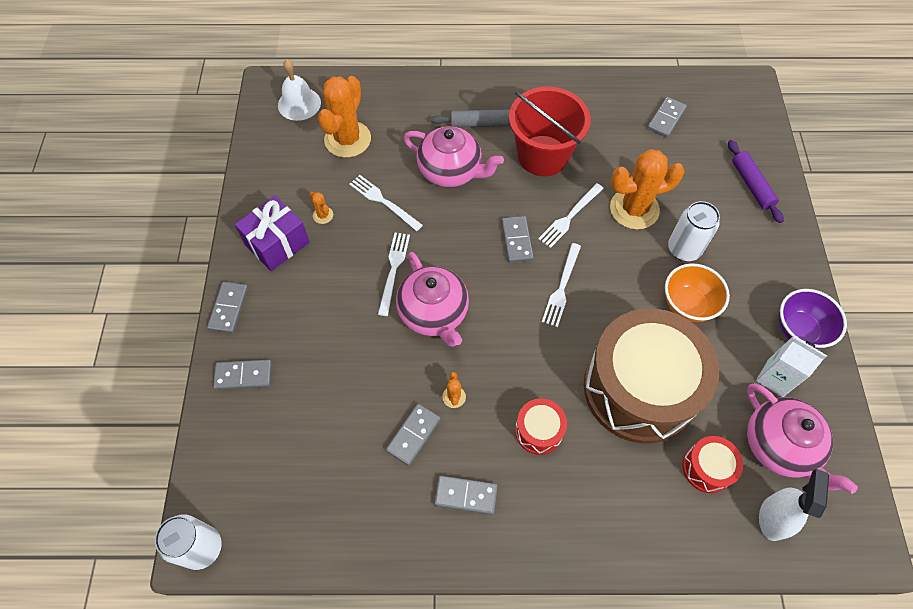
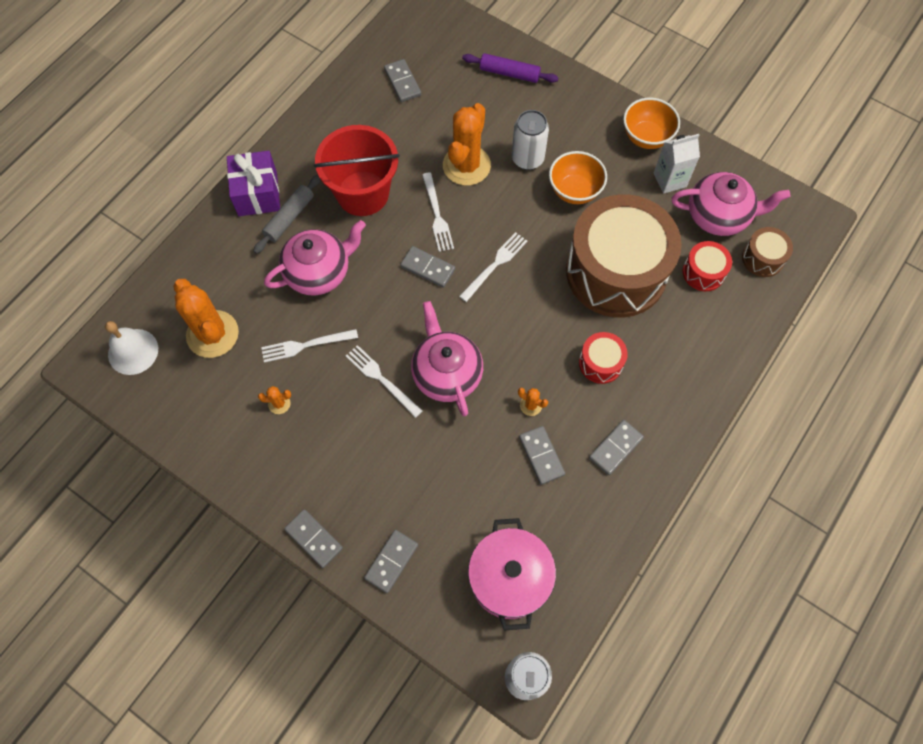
camera: 55 degrees left, 5 degrees up
(277, 243) = (277, 459): purple gift -> purple gift (257, 194)
(284, 478) = (509, 578): none -> pink pot
(434, 313) = (446, 373): pink teapot -> pink teapot turned 120 degrees counterclockwise
(561, 287) = (495, 265): white fork -> white fork turned 105 degrees counterclockwise
(773, 517) = (762, 258): white spray bottle -> brown drum
(799, 330) = (646, 137): purple bowl -> orange bowl

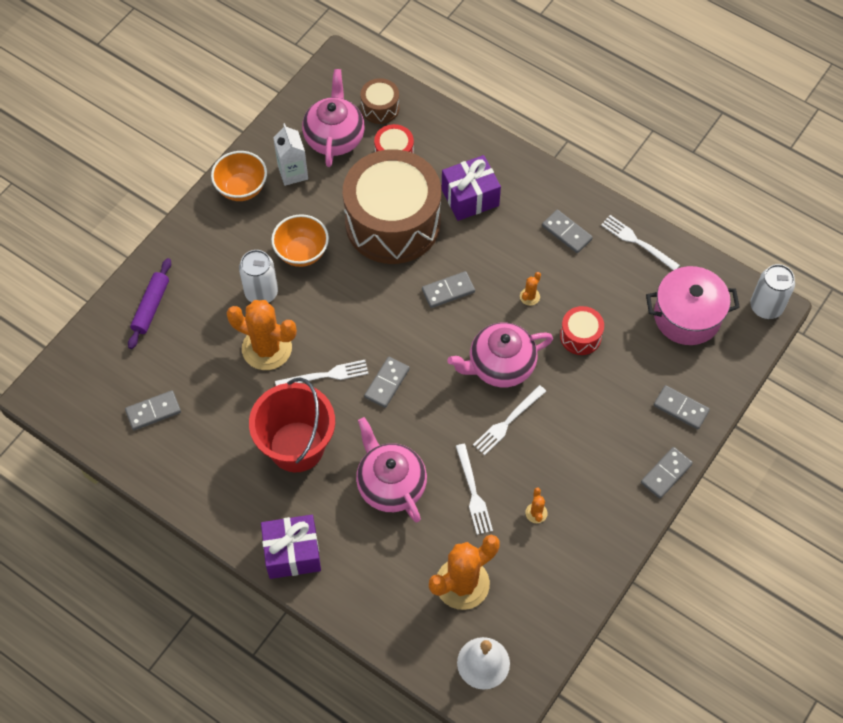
camera: 90 degrees left, 5 degrees down
(289, 217) = (324, 518): grey rolling pin -> none
(495, 265) = (384, 323): white fork -> white fork (637, 242)
(541, 456) = (577, 289): grey domino -> grey domino (448, 291)
(600, 363) = (486, 240): red drum -> red drum (580, 336)
(654, 347) = (470, 197): none -> purple gift

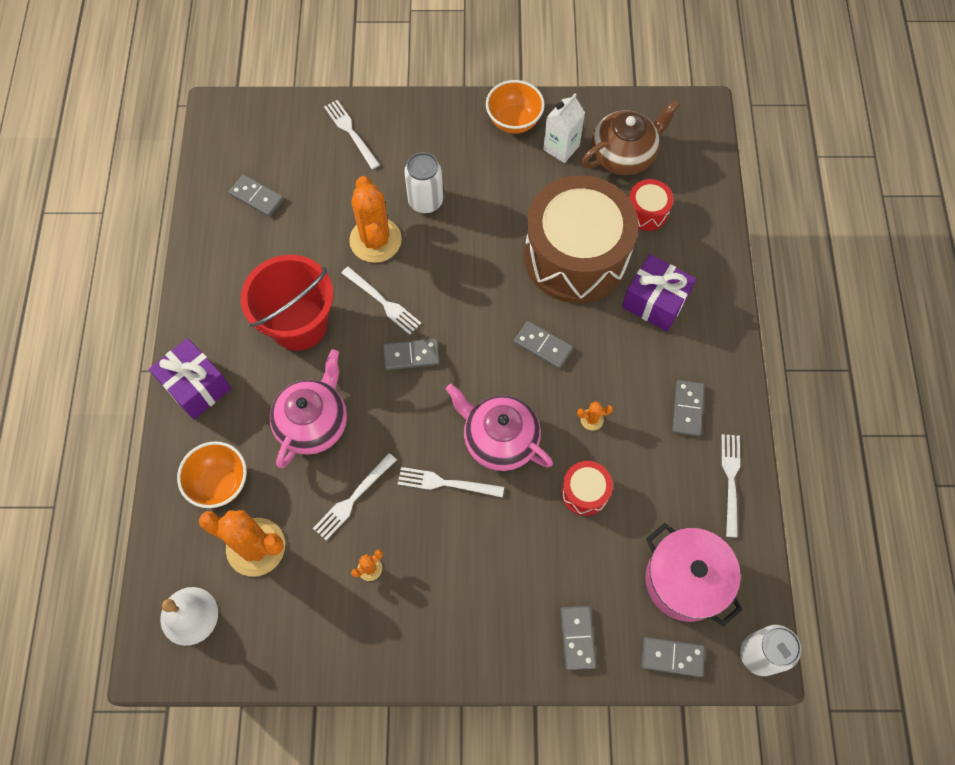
camera: 55 degrees right, 5 degrees up
(151, 307) = (351, 132): purple rolling pin -> white fork
(302, 253) = (488, 206): orange bowl -> orange bowl (220, 483)
(334, 137) = (623, 155): pink teapot -> brown teapot
(380, 108) = (684, 170): brown drum -> none
(666, 473) = (495, 667): grey domino -> grey domino (672, 657)

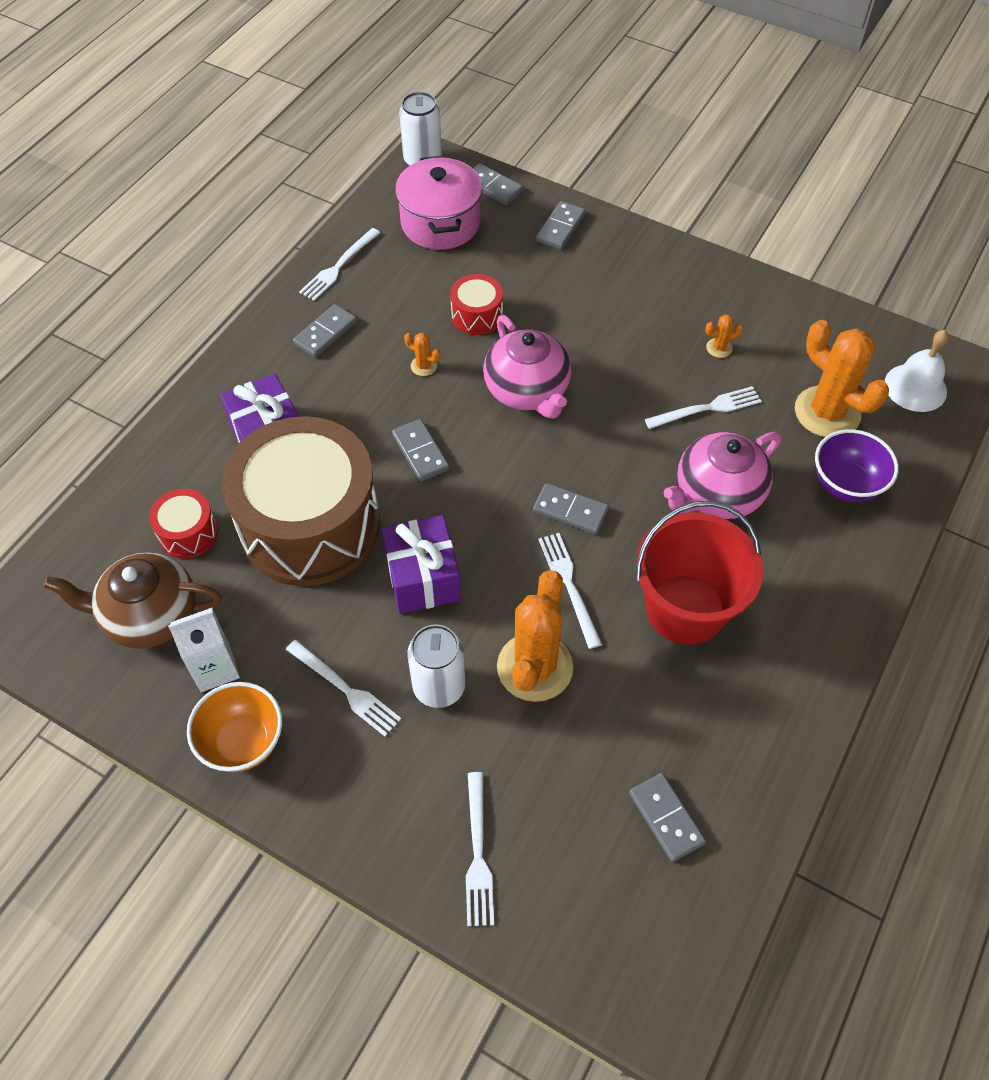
camera: 150 degrees left, 10 degrees down
(196, 386) = (841, 597): purple gift -> purple gift (423, 578)
(220, 483) = (846, 484): orange bowl -> purple bowl
(446, 483) = (605, 380): white fork -> white fork (345, 689)

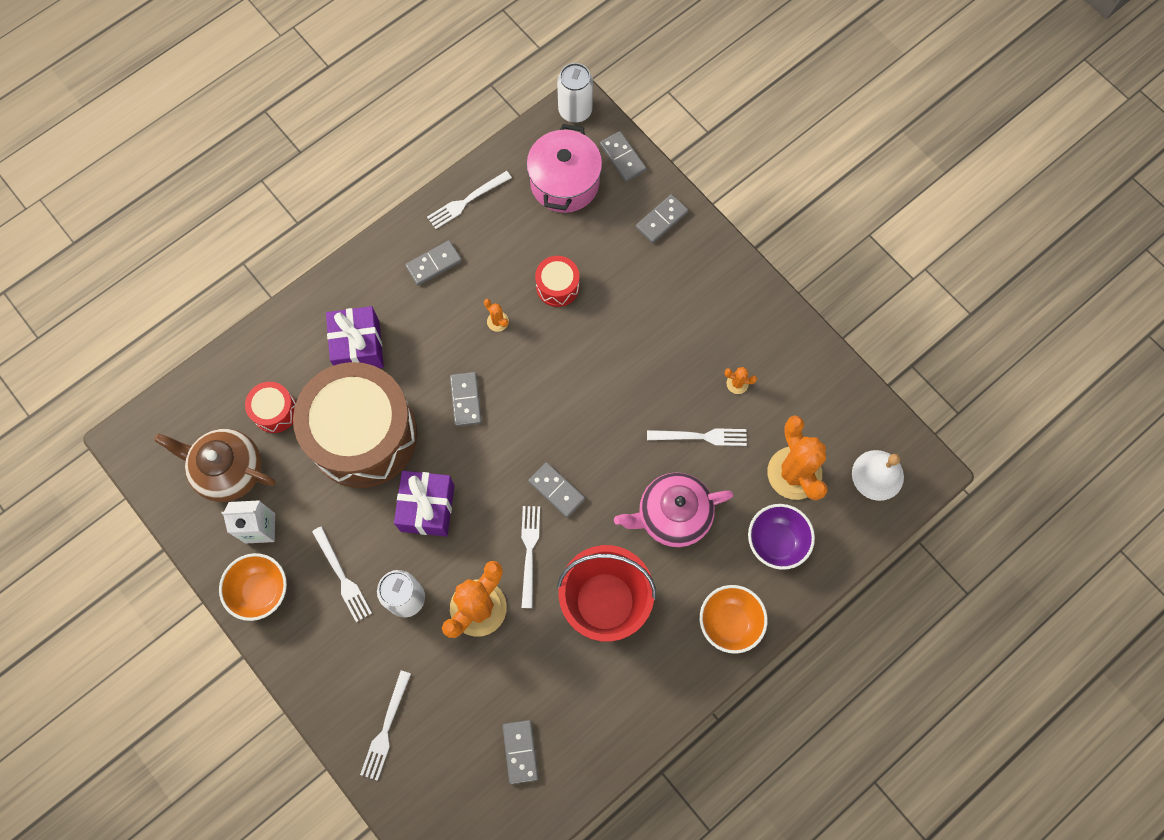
camera: 20 degrees right, 15 degrees up
(527, 391) = (568, 372): pink teapot -> none
(840, 583) = (729, 622): none -> orange bowl

